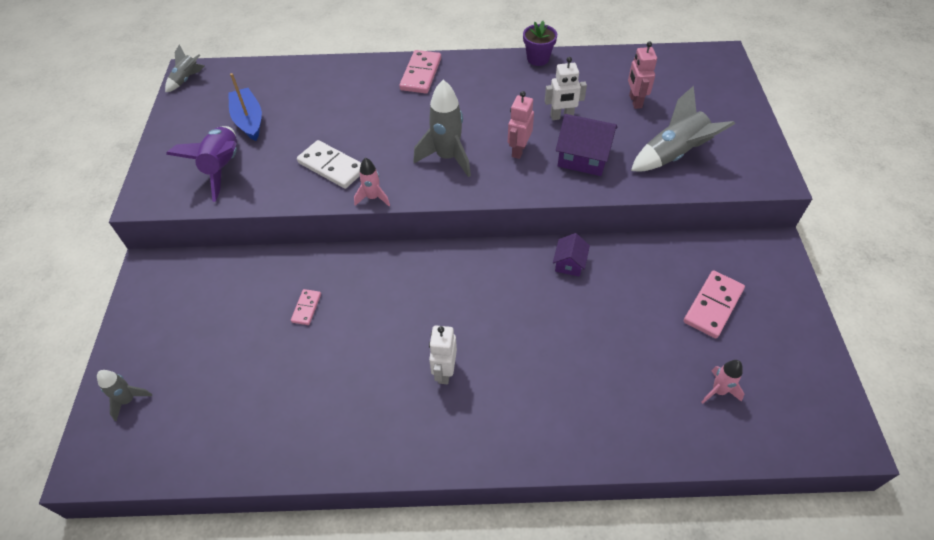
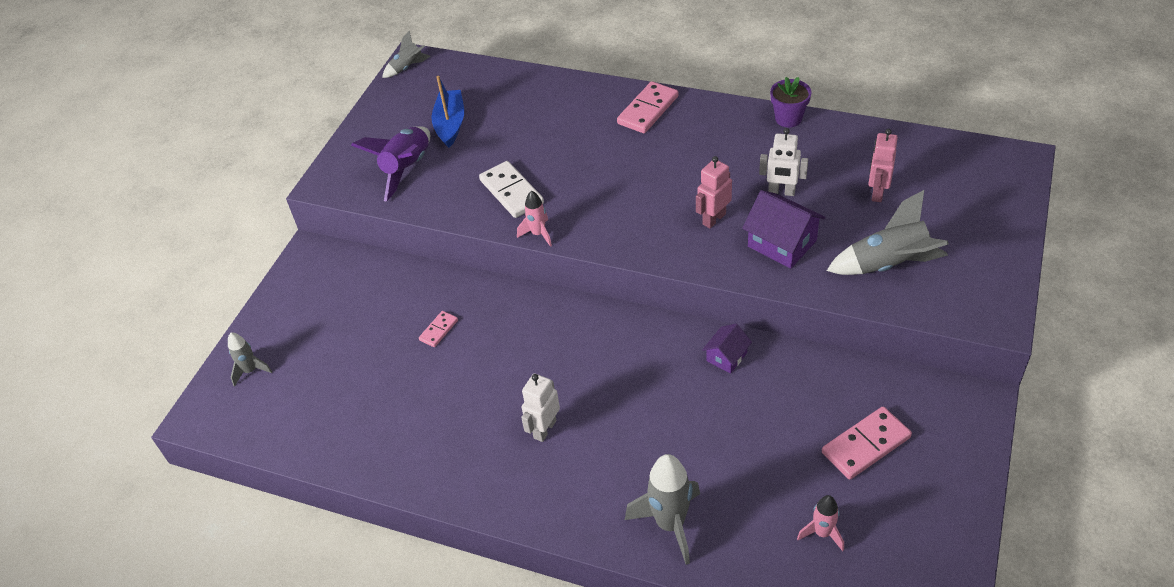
camera: 25 degrees right, 5 degrees down
(447, 157) = (633, 209): grey rocket -> grey rocket (670, 524)

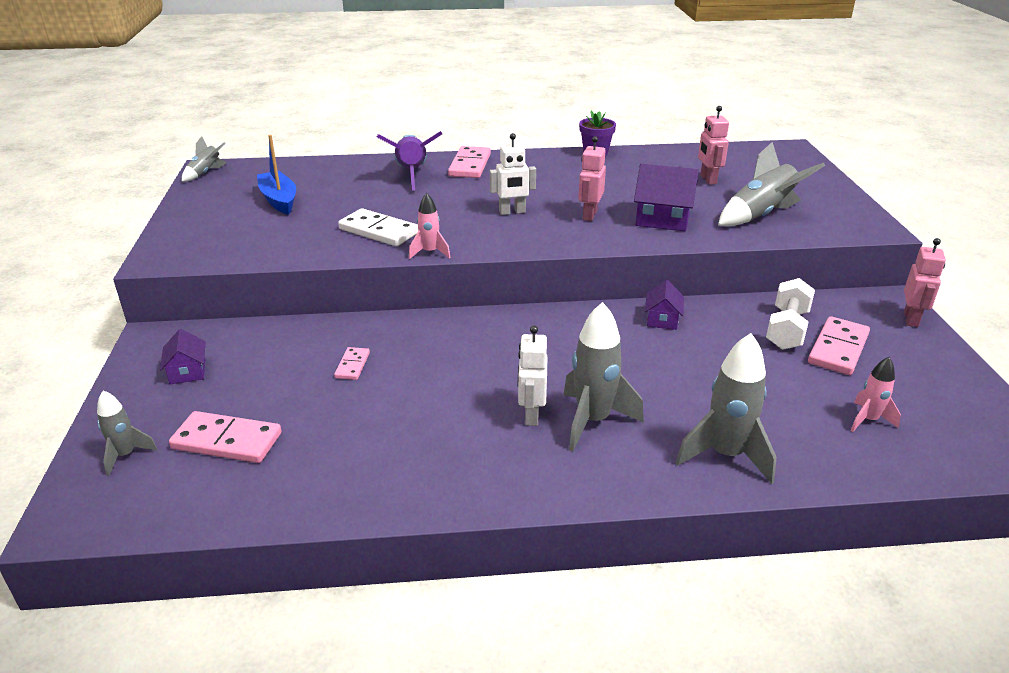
camera: 30 degrees left, 15 degrees down
(318, 380) = (227, 441): none -> pink domino
(319, 299) = (187, 371): none -> purple house
(407, 169) = (251, 234): purple rocket -> purple rocket (412, 174)
(588, 452) = (593, 421): none -> grey rocket
(781, 192) = (631, 191): white robot -> white robot (512, 212)
(835, 406) = (786, 329): none -> white dumbbell
(975, 432) = (911, 319): none -> pink robot

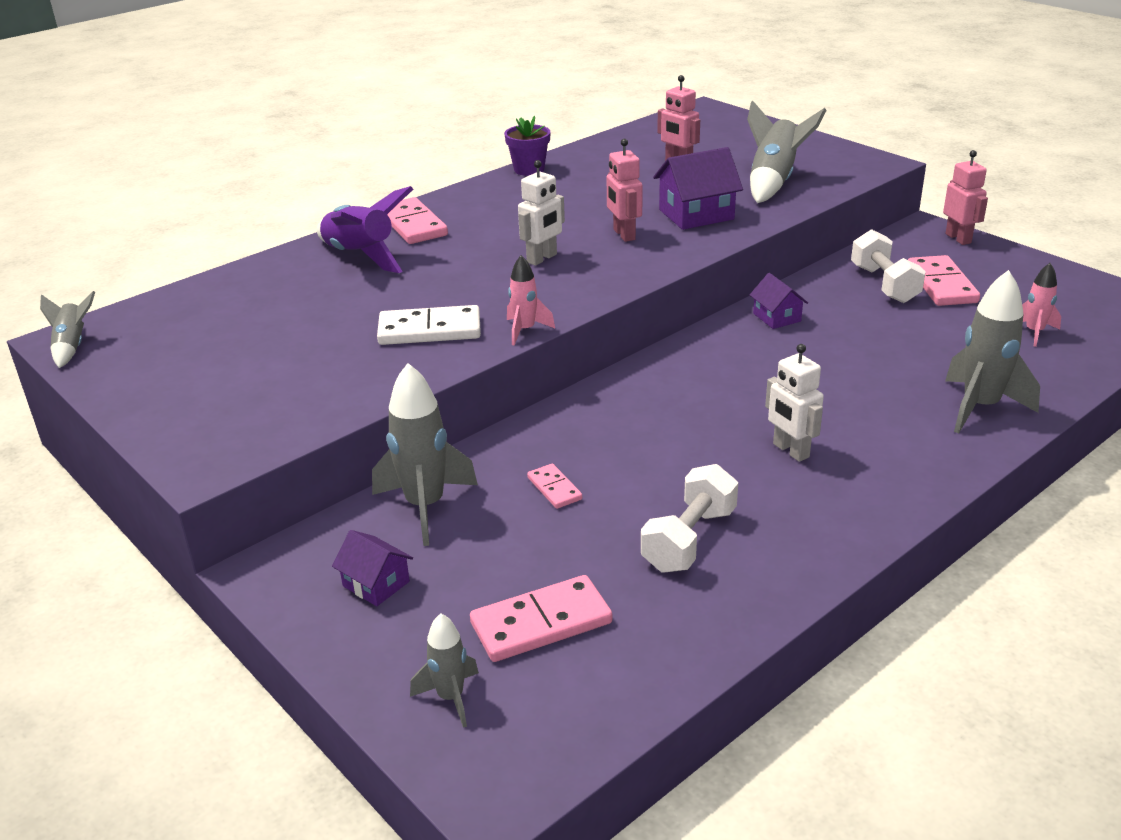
camera: 35 degrees left, 0 degrees up
(279, 200) = (242, 342): blue boat -> none
(379, 438) = (689, 540): none -> white dumbbell
(593, 421) = (847, 430): grey rocket -> grey rocket (425, 506)

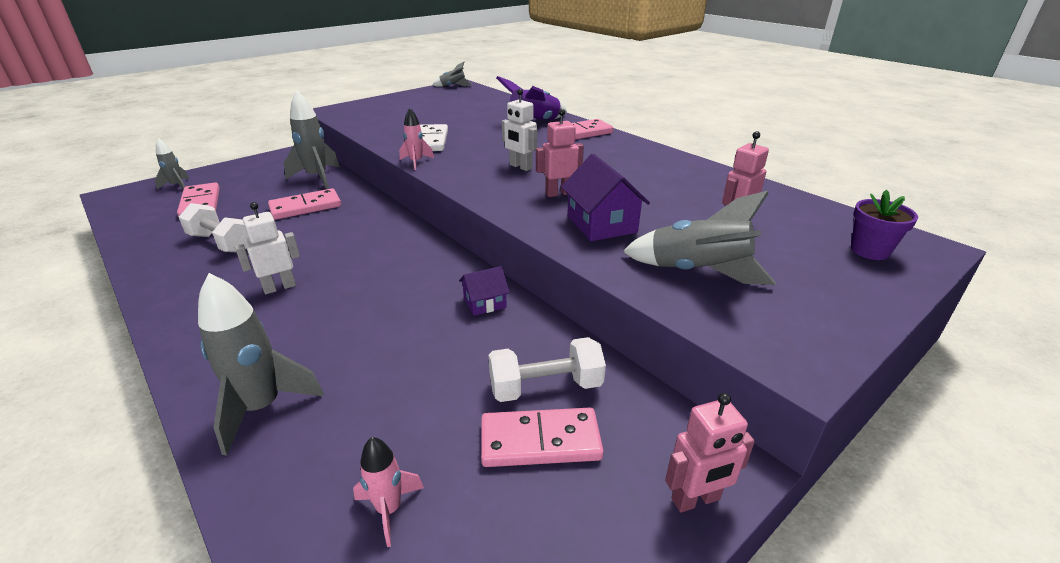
camera: 90 degrees right, 0 degrees up
(376, 584) = (268, 170): purple house -> none
(529, 169) = (692, 163): purple flower pot -> purple flower pot (869, 251)
(554, 488) = (305, 207): pink domino -> pink domino, size x1.83

